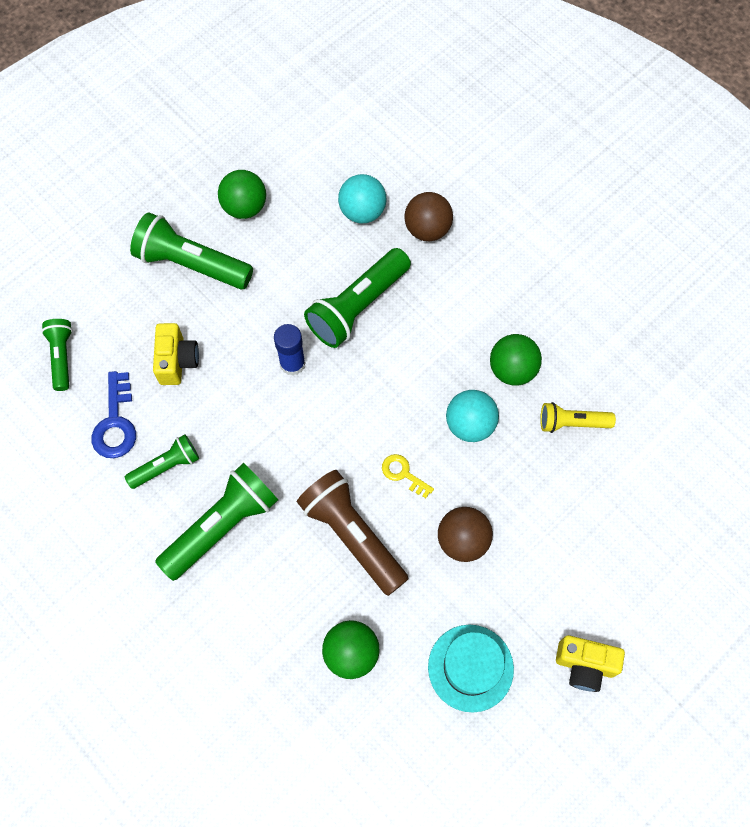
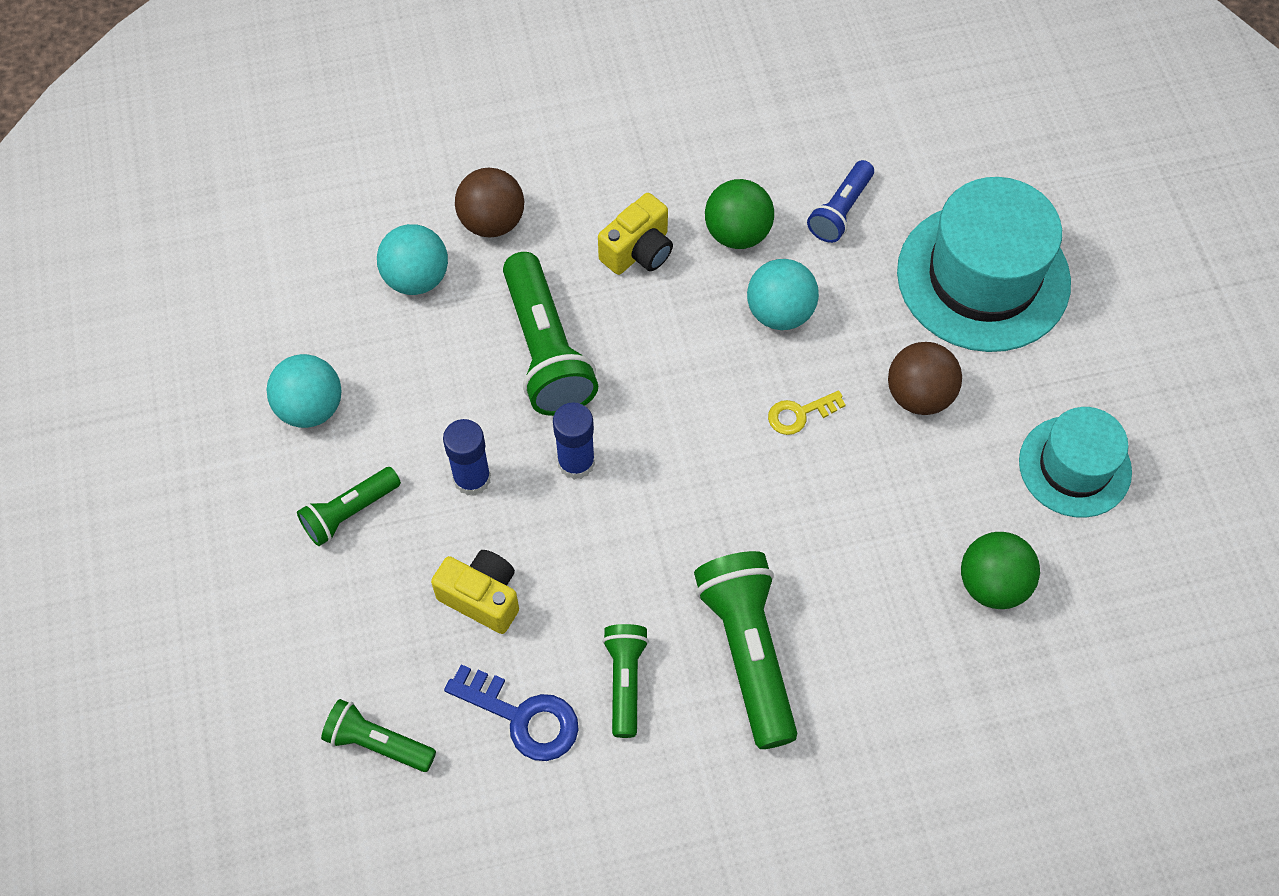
camera: 60 degrees left, 5 degrees down
(191, 264) = (349, 513): green flashlight -> green flashlight, size x0.58
(244, 207) = (310, 408): green ball -> turquoise ball
(249, 314) = (472, 478): none -> blue glue stick
(352, 535) = (846, 509): brown flashlight -> none
(572, 423) = (840, 211): yellow flashlight -> blue flashlight
(581, 539) = (983, 277): none -> turquoise hat
(584, 665) = (1129, 352): yellow camera -> yellow camera (638, 251)

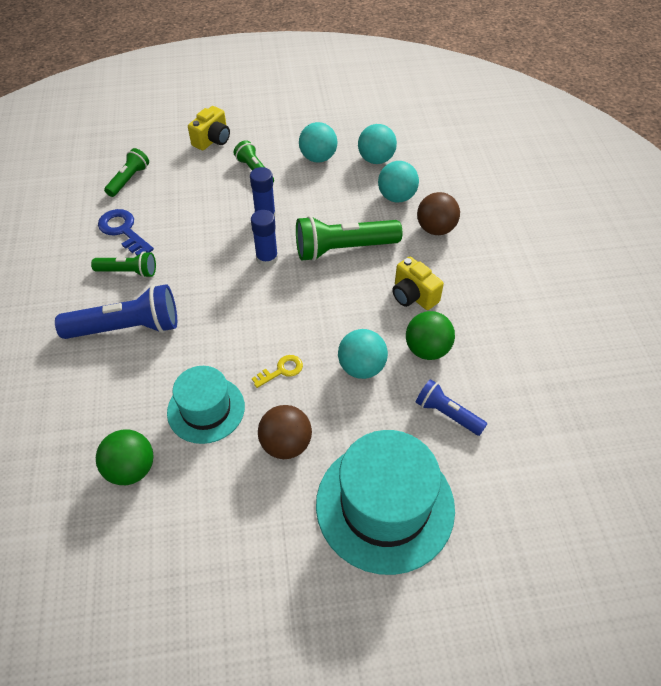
camera: 95 degrees right, 10 degrees down
(315, 313) = (376, 159): none -> turquoise ball
(482, 597) = (194, 217): yellow camera -> yellow camera (212, 140)
(523, 717) = (123, 231): blue key -> blue key turned 105 degrees clockwise
(747, 652) = (127, 327): green flashlight -> blue flashlight
(799, 414) = (281, 370): yellow key -> yellow key turned 75 degrees clockwise
(1075, 466) = (209, 544): turquoise hat -> turquoise hat (206, 409)

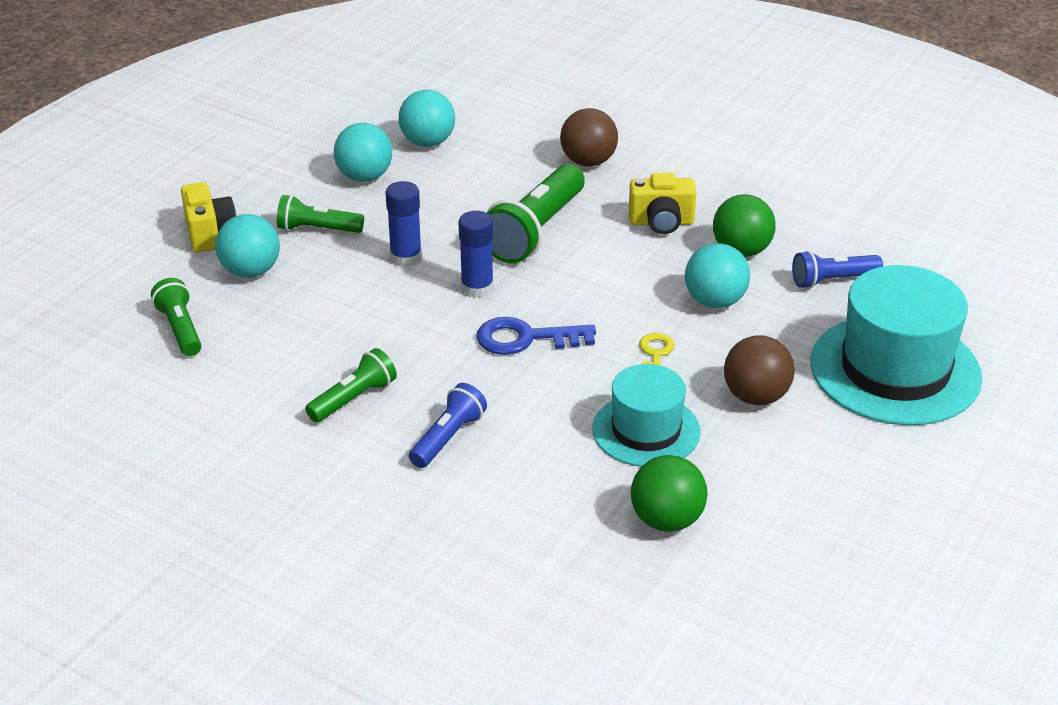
camera: 50 degrees left, 15 degrees down
(123, 231) = (272, 373): blue key -> blue key (525, 338)
(127, 327) = (448, 437): blue flashlight -> blue flashlight, size x0.58
(396, 197) = (506, 160): turquoise ball -> turquoise ball (251, 271)

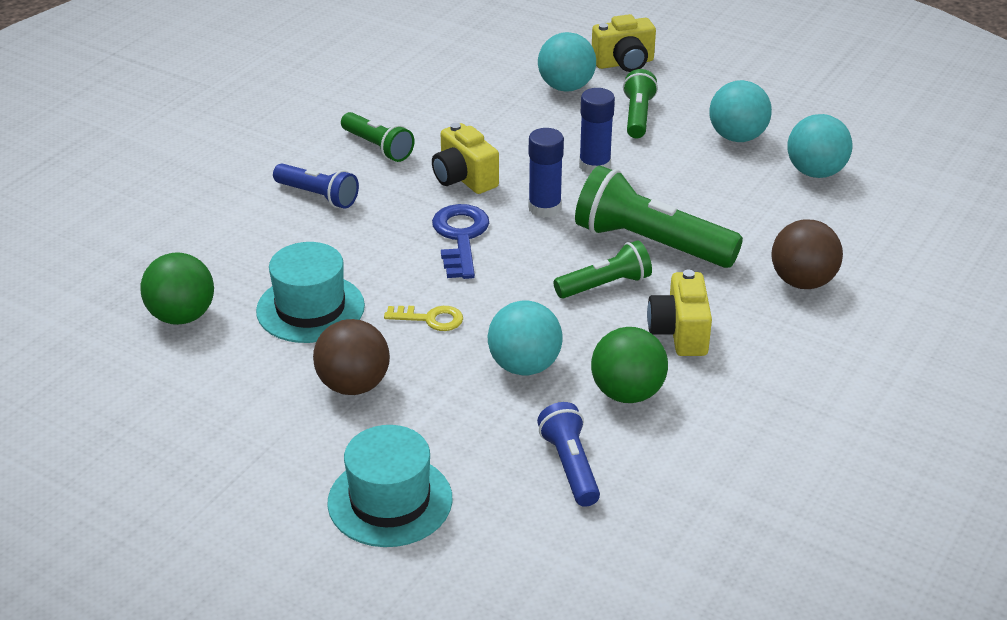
camera: 90 degrees right, 0 degrees up
(180, 329) = (480, 61): green flashlight -> green flashlight (605, 285)
(422, 338) = (464, 179): none -> yellow camera
(895, 370) = (390, 501): turquoise hat -> turquoise hat, size x0.61

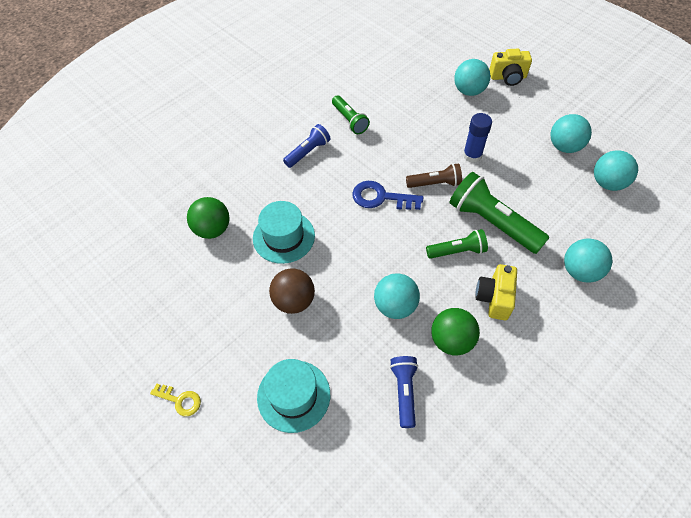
camera: 15 degrees right, 20 degrees up
(318, 196) = (308, 152): blue flashlight -> blue flashlight turned 90 degrees counterclockwise
(431, 319) = (349, 258): yellow key -> yellow key (180, 400)
(460, 237) = (381, 197): blue key -> blue key turned 90 degrees counterclockwise
(464, 179) = (393, 152): yellow camera -> none
(544, 208) = (435, 183): blue glue stick -> brown flashlight
(637, 116) = (507, 120): green flashlight -> none
(802, 282) = (580, 271): brown ball -> turquoise ball

